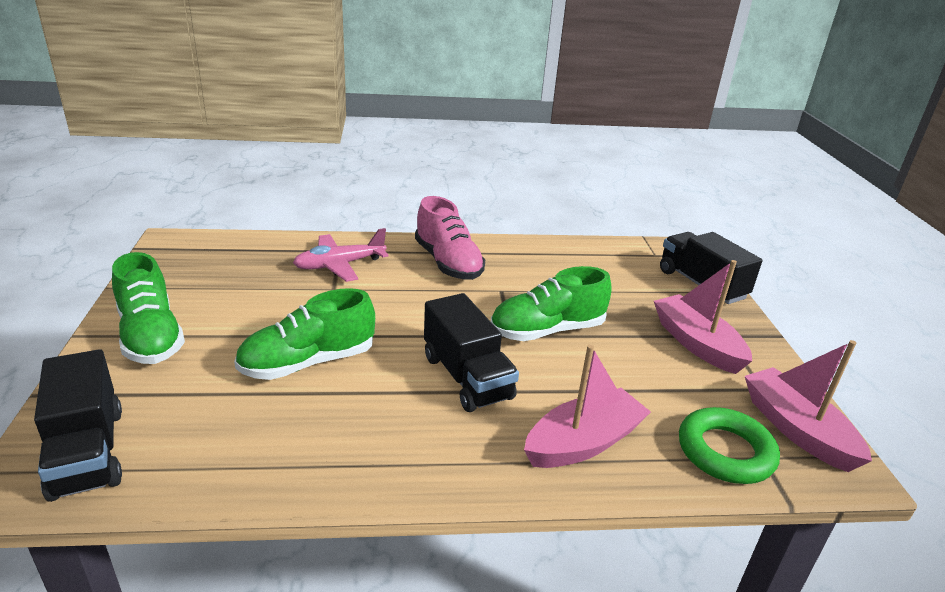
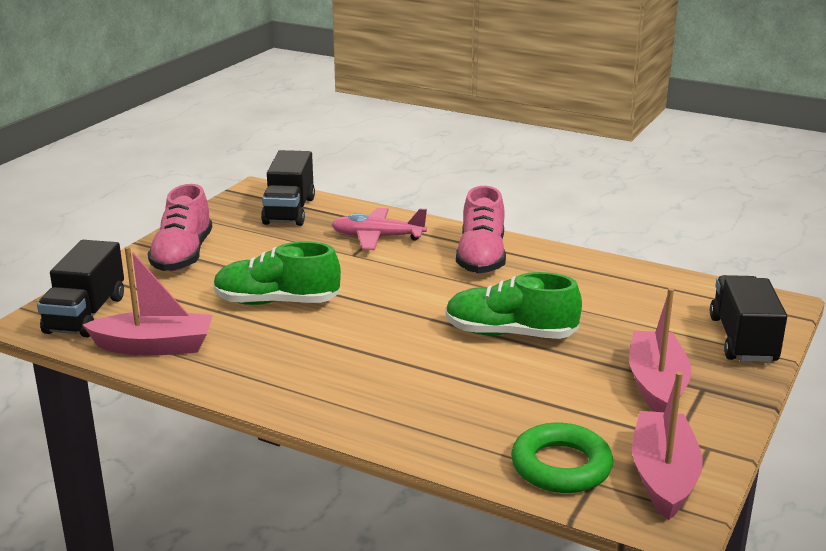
camera: 35 degrees right, 5 degrees down
(151, 336) = (183, 255): green shoe -> pink shoe
(467, 377) = (392, 347): black truck -> black truck (289, 211)
(583, 443) = (436, 418): pink boat -> pink boat (154, 347)

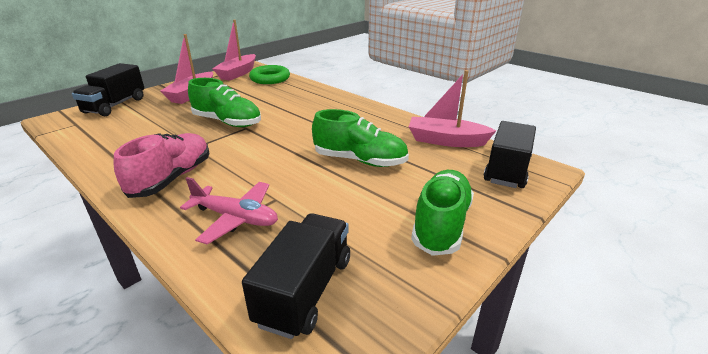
camera: 165 degrees left, 5 degrees up
(183, 255) = (441, 224): pink shoe -> green shoe

